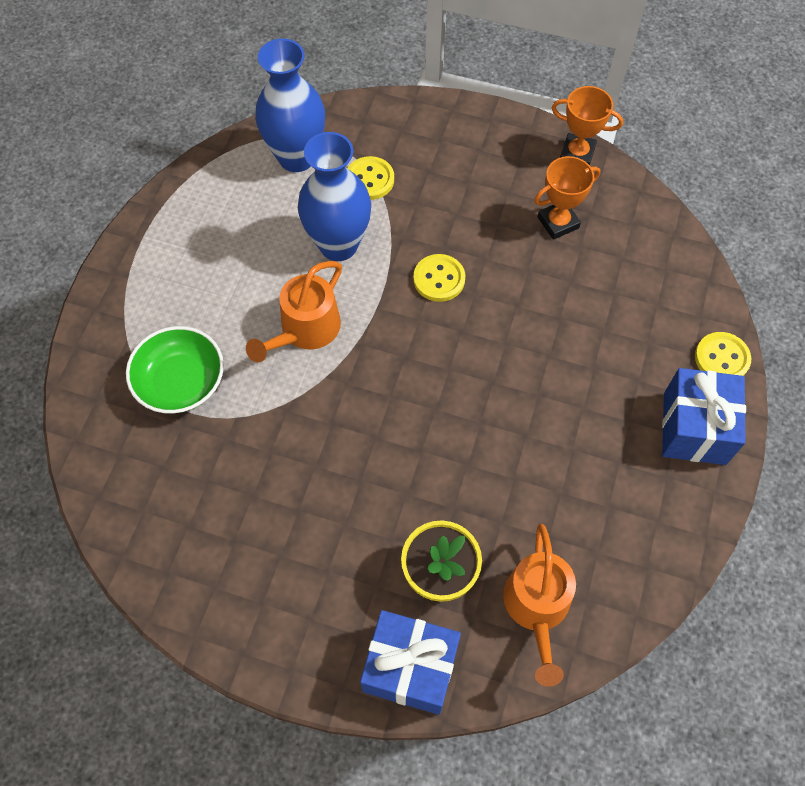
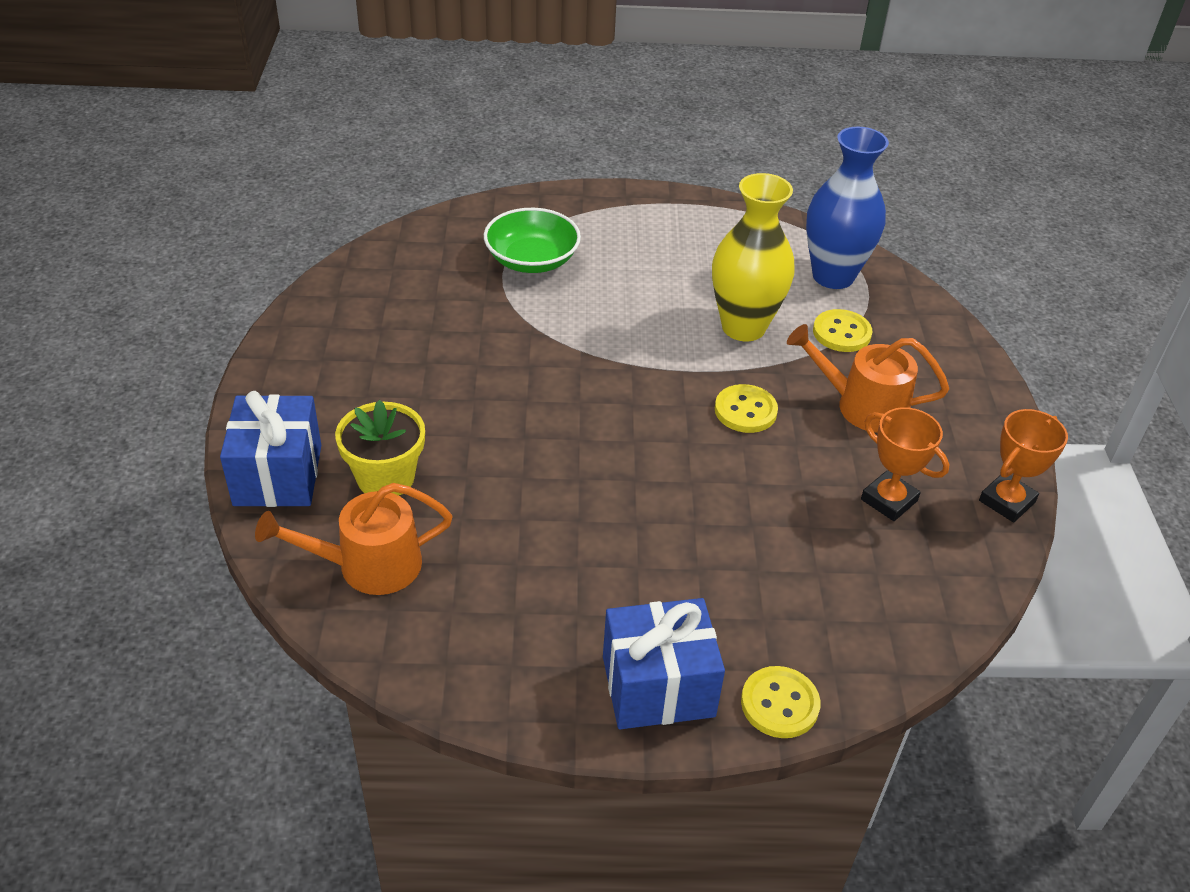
camera: 70 degrees right, 20 degrees down
(305, 330) = (628, 325): orange watering can -> orange watering can (862, 406)
(338, 245) = (743, 327): blue vase -> yellow vase
(577, 154) = (1006, 501): orange trophy -> orange trophy turned 45 degrees clockwise

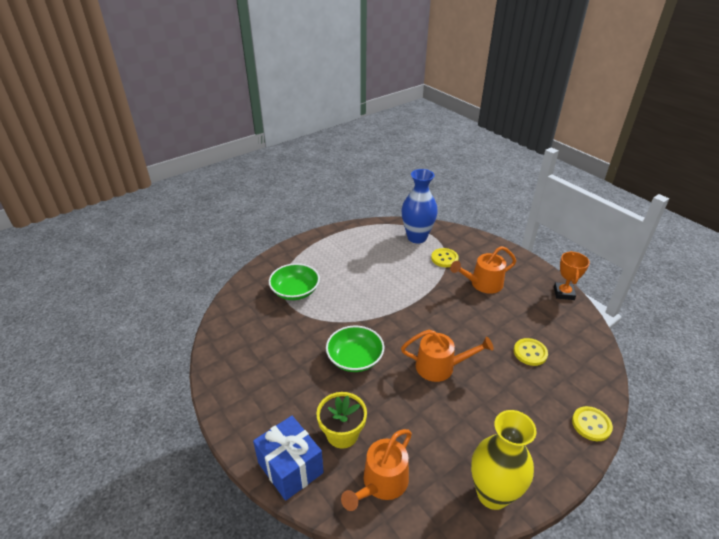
camera: 35 degrees left, 5 degrees down
(513, 397) = (355, 358): none -> green bowl
(629, 480) = (440, 367): none -> orange watering can
(658, 686) = (548, 450): blue gift -> none
(743, 327) = (409, 275): yellow vase -> yellow vase (492, 494)
(745, 411) = (447, 310): yellow button -> yellow button (530, 353)
(889, 500) = (531, 316): orange trophy -> none

